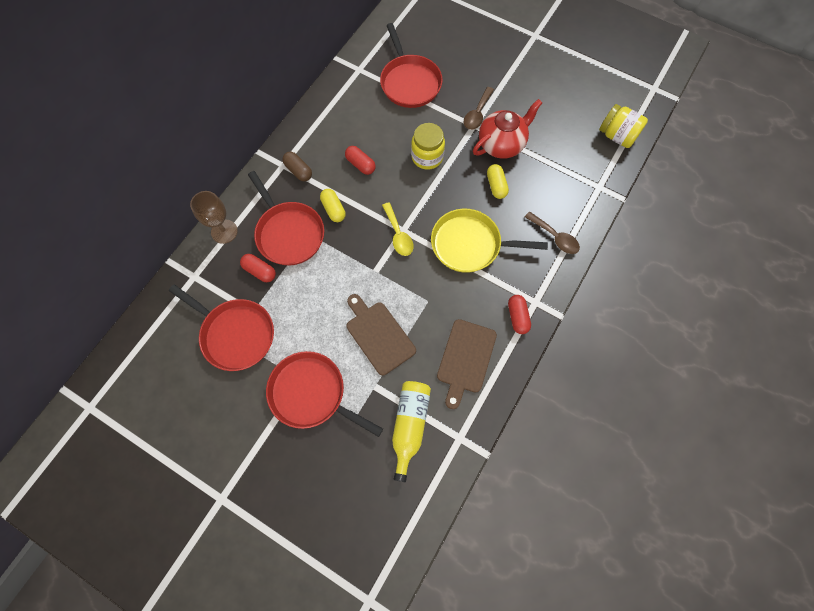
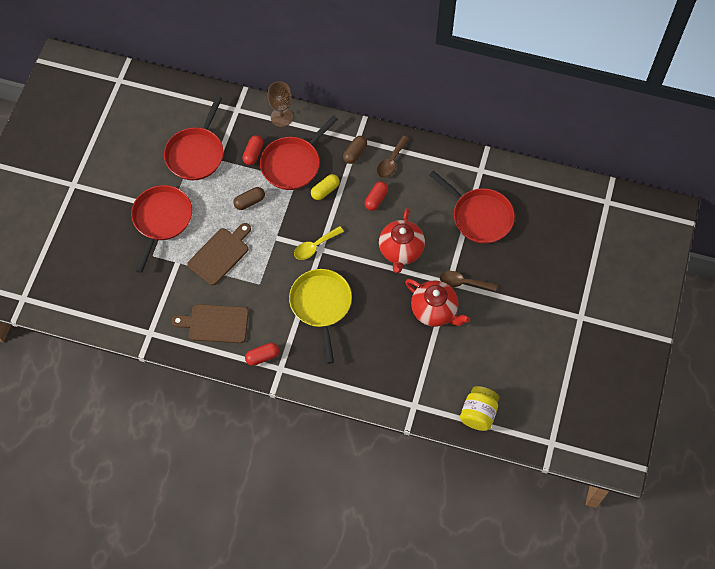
camera: 75 degrees right, 5 degrees down
(321, 289) = (249, 202): none -> brown capsule
(409, 82) = (480, 216): red pan -> red pan turned 105 degrees counterclockwise
(409, 426) = (151, 295): yellow bottle -> none
(427, 157) = (401, 251): yellow jar -> red teapot
(496, 186) = (388, 315): yellow capsule -> none
(555, 237) = (348, 374): brown spoon -> brown spoon (391, 162)

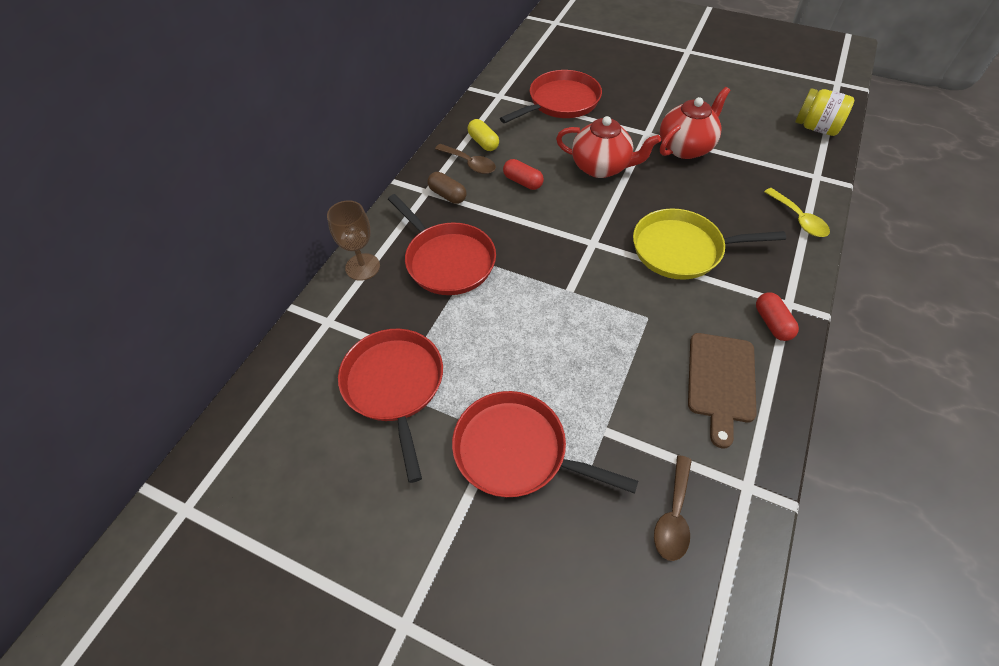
camera: 80 degrees left, 10 degrees down
(196, 154) = (394, 385): red pan -> red pan turned 135 degrees counterclockwise
(220, 254) = (593, 365): brown cutting board -> none
(249, 202) = (502, 318): brown capsule -> none
(253, 153) = (416, 306): red capsule -> none
(315, 246) = (588, 248): yellow spoon -> yellow spoon (798, 219)
(325, 190) = (499, 230): yellow capsule -> yellow capsule (483, 142)
(463, 282) = (647, 122): brown spoon -> brown spoon (673, 516)

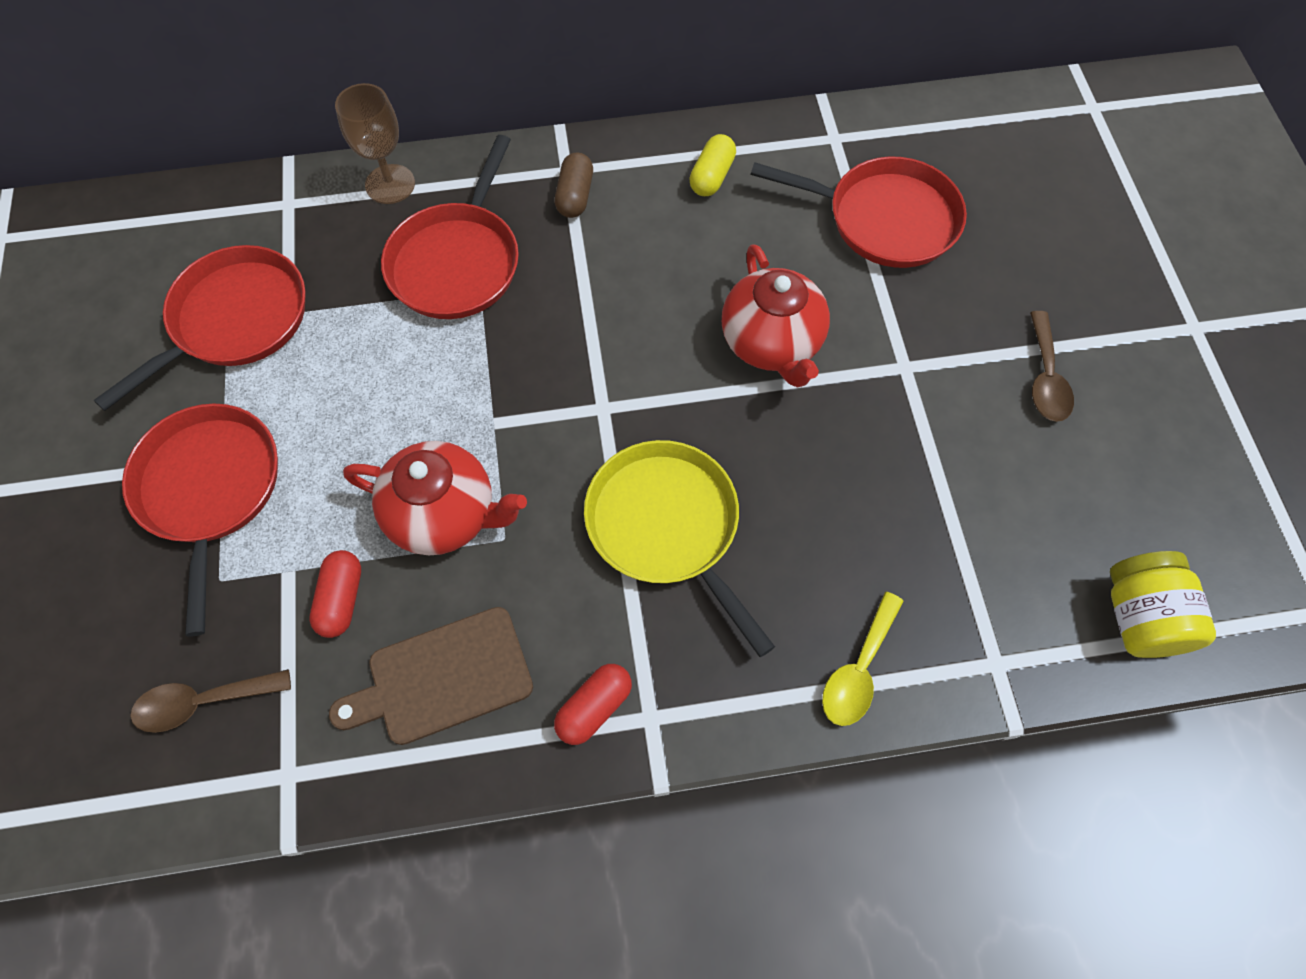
camera: 55 degrees right, 10 degrees up
(470, 164) = (655, 185): brown spoon -> brown spoon (1045, 378)
(523, 182) = (665, 264): red capsule -> red capsule (341, 599)
(686, 147) = (912, 436): red teapot -> red teapot (444, 515)

